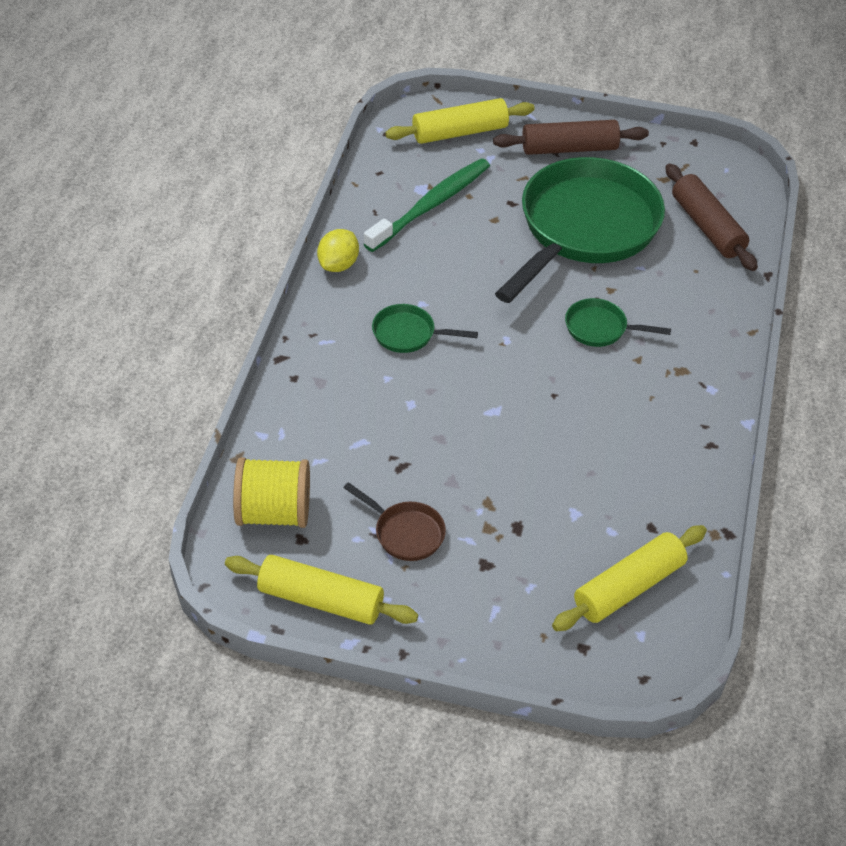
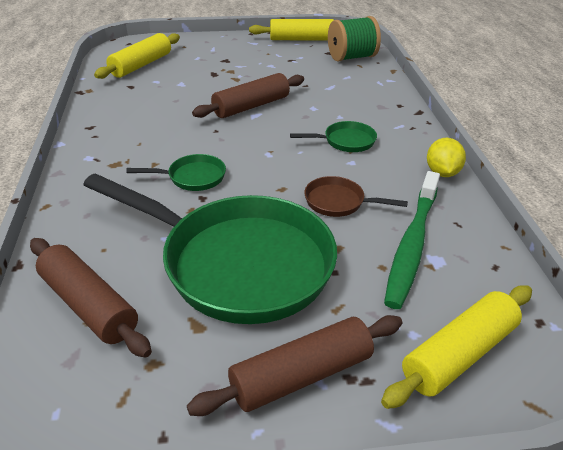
camera: 160 degrees right, 10 degrees down
(274, 512) = (351, 57): yellow spool -> green spool
(405, 533) = (276, 62): brown pan -> brown pan (338, 202)
(491, 430) = (251, 106): none -> brown rolling pin
(584, 228) = (238, 263): green pan -> green pan turned 75 degrees counterclockwise

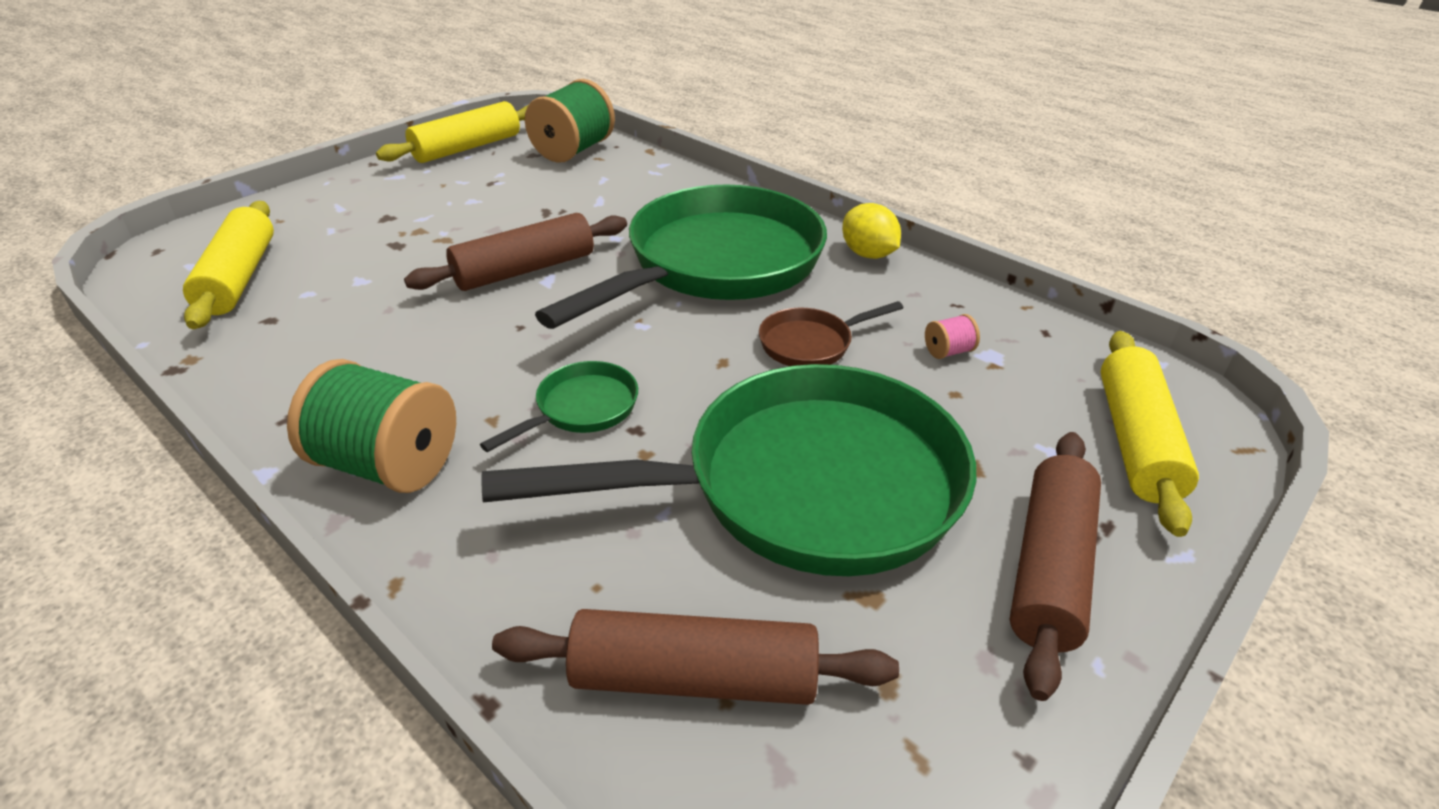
camera: 40 degrees left, 0 degrees up
(98, 162) = (388, 464): none -> green spool
(251, 106) = (525, 270): brown rolling pin -> brown rolling pin turned 45 degrees clockwise
(345, 141) = (716, 264): green pan -> green pan, size x2.44
(412, 244) = (948, 351): green toothbrush -> pink spool

